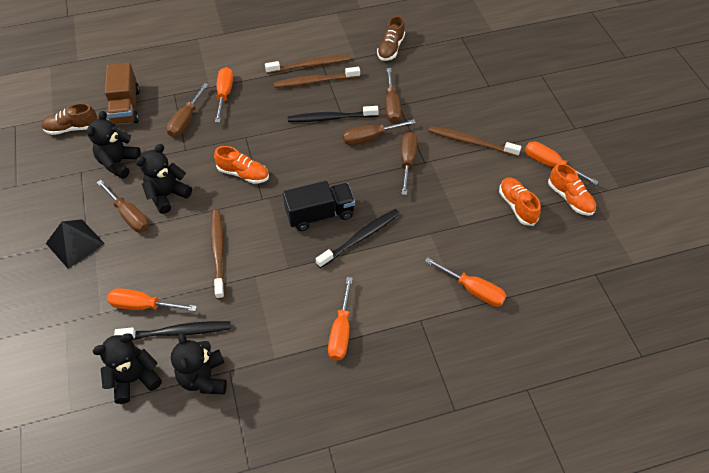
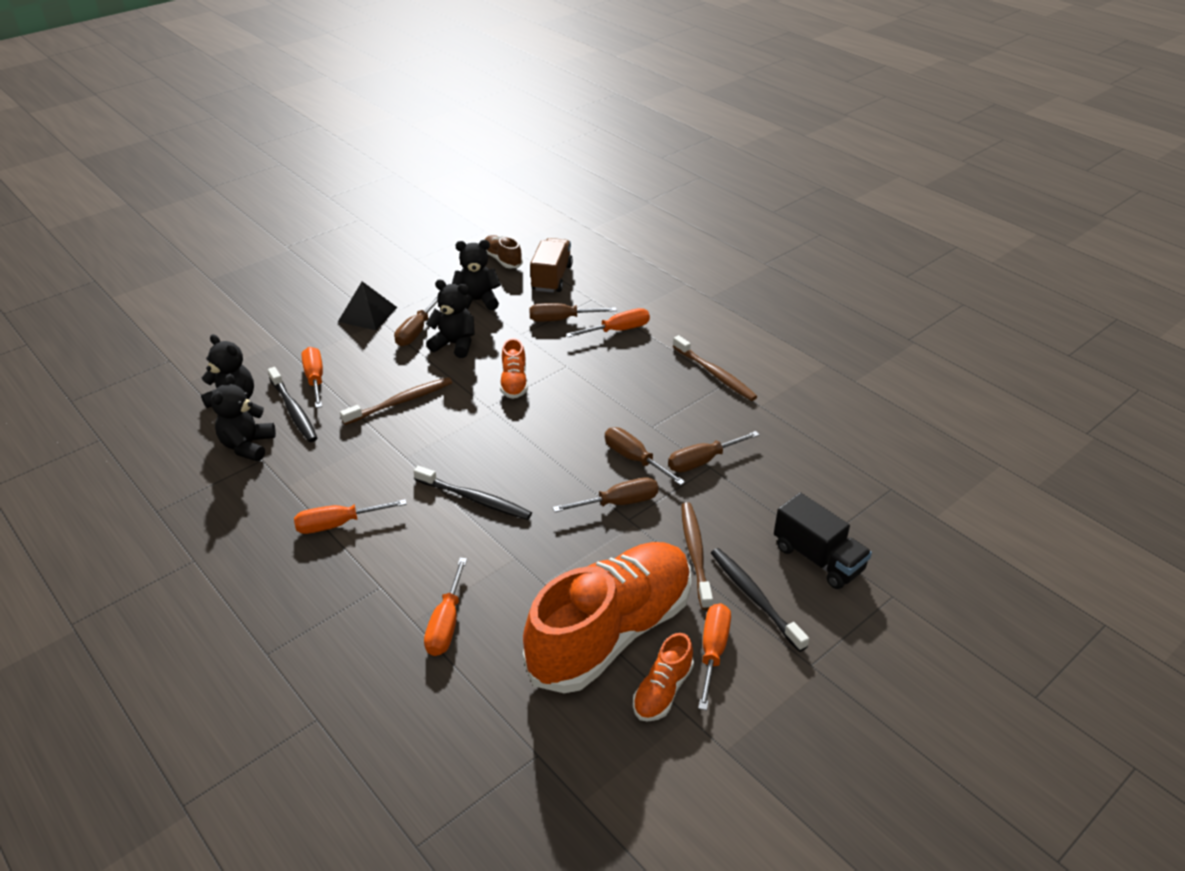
camera: 65 degrees right, 15 degrees down
(126, 107) = (552, 278): brown truck -> brown truck turned 135 degrees clockwise
(204, 378) = (248, 446): black teddy bear -> black teddy bear turned 45 degrees counterclockwise
(314, 81) = (691, 386): brown toothbrush -> none
(320, 214) = (490, 456): black truck -> black truck (818, 558)
(330, 118) = (642, 417): black toothbrush -> black toothbrush (754, 597)
(390, 48) = (804, 429): brown shoe -> none
(517, 206) = (611, 633): orange shoe -> orange shoe, size x2.37

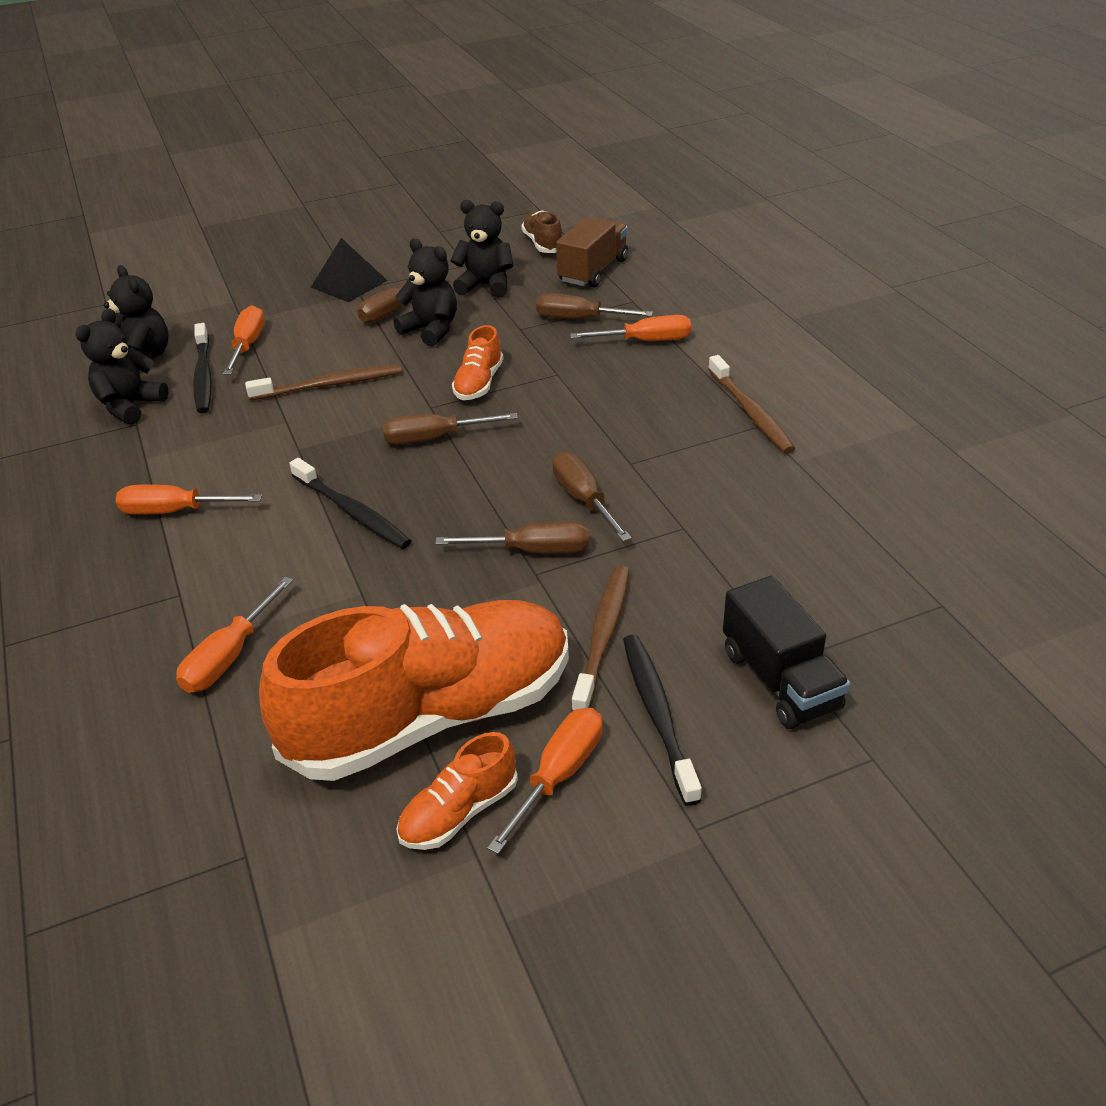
camera: 20 degrees right, 0 degrees up
(703, 461) = (677, 518): brown screwdriver -> brown screwdriver (435, 438)

